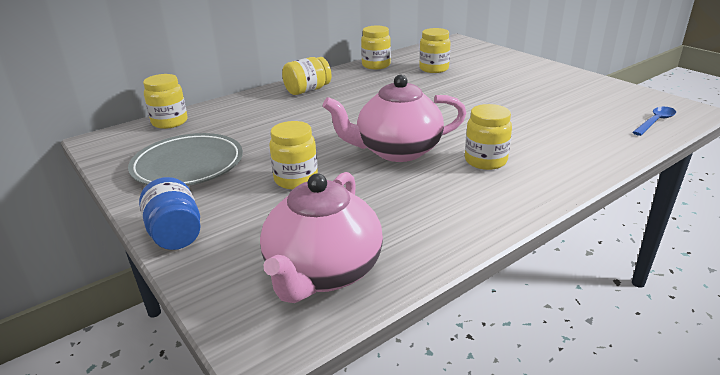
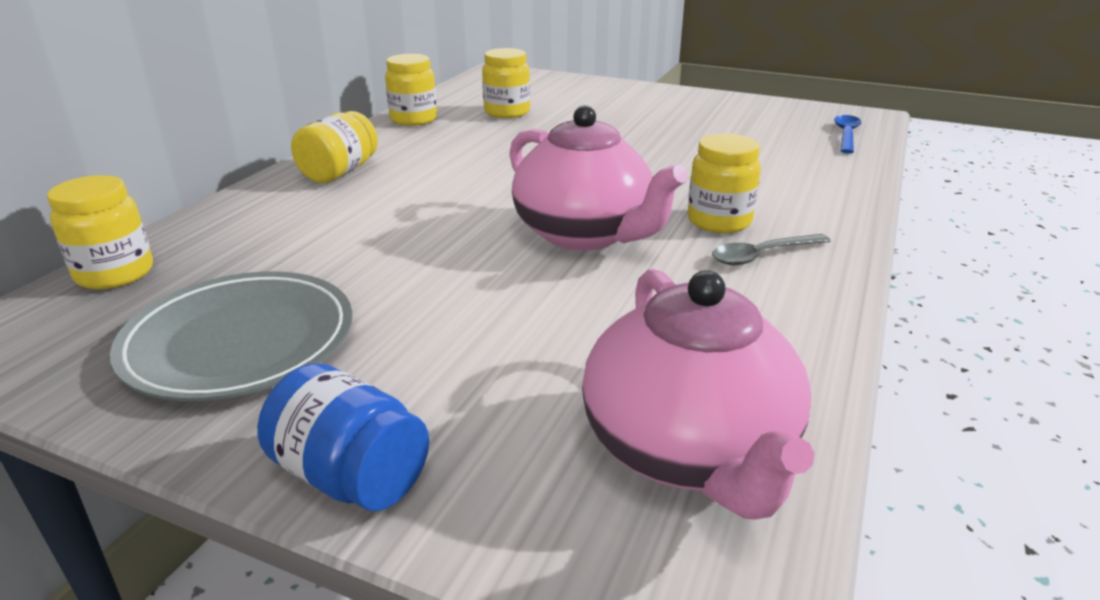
camera: 30 degrees left, 0 degrees up
(296, 179) = (476, 315): yellow jar -> none
(396, 151) = (585, 234): pink teapot -> pink teapot turned 90 degrees counterclockwise
(487, 187) = (762, 255): none -> grey spoon

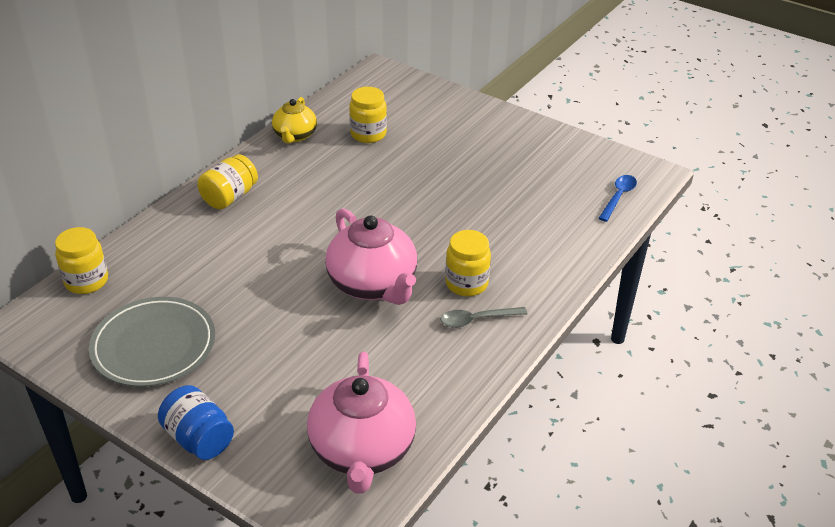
camera: 10 degrees right, 10 degrees up
(413, 119) = (295, 136): yellow jar -> yellow teapot

